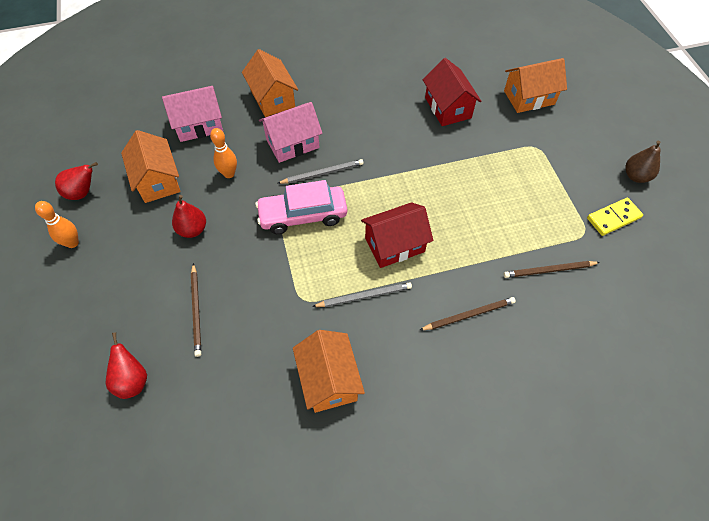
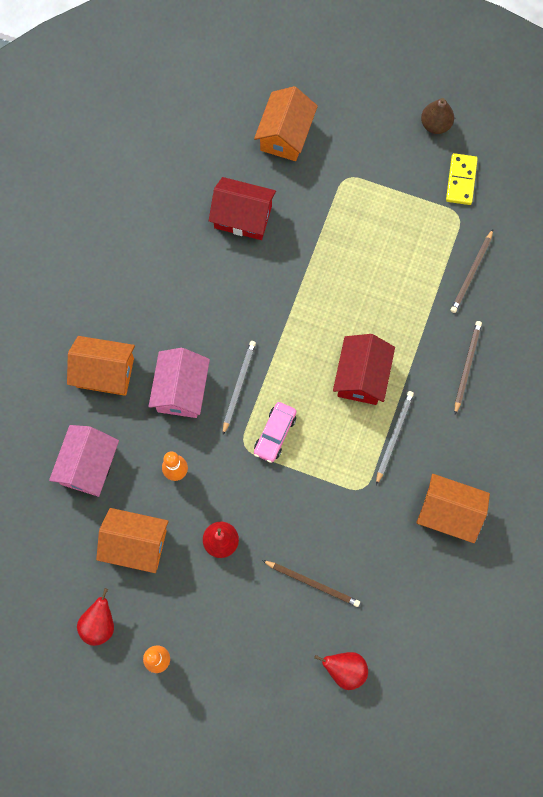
camera: 55 degrees left, 15 degrees up
(303, 215) = (275, 434): pink car -> pink car, size x0.63

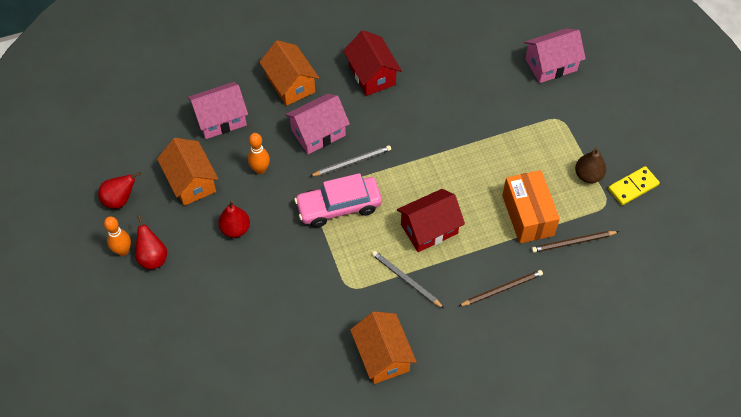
camera: 50 degrees right, 15 degrees down
(243, 217) = (469, 82): red house -> red house (372, 75)
(275, 434) = (339, 206): pink car -> pink car, size x1.58
(285, 135) = (551, 65): orange house -> pink house
(312, 583) = (254, 305): brown pencil -> none
(345, 669) = (209, 370): red pear -> red pear (153, 257)
(394, 436) = (406, 280): grey pencil -> grey pencil turned 120 degrees counterclockwise
(416, 286) = (528, 215): none -> orange box
(435, 124) = (655, 143): brown pear -> brown pear (588, 175)

